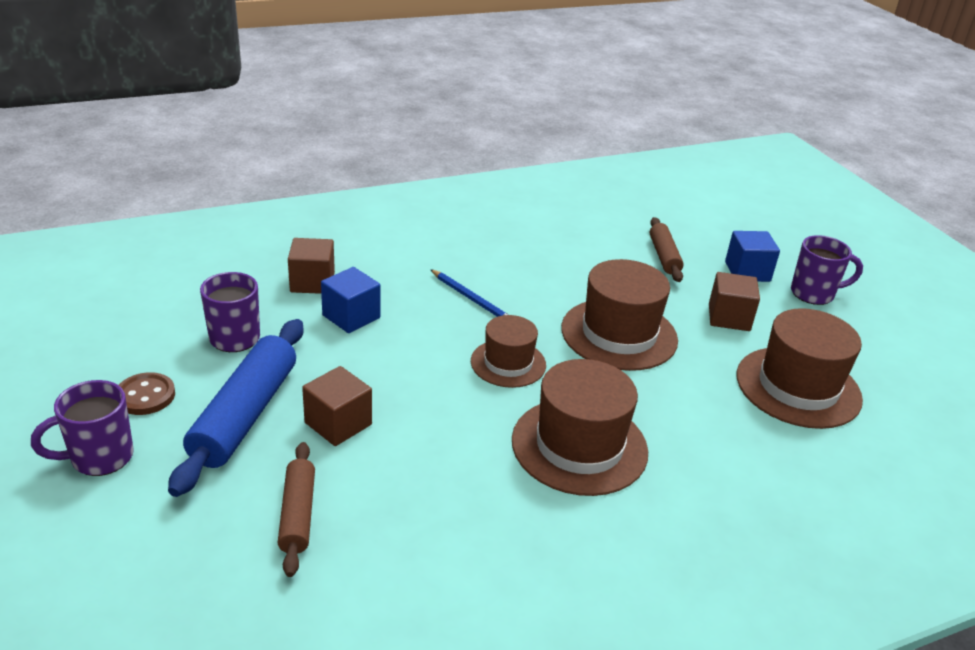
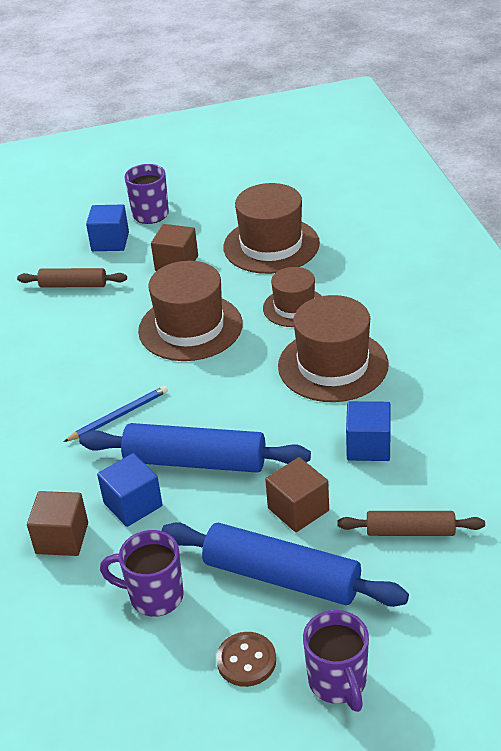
camera: 75 degrees left, 5 degrees up
(409, 350) = (195, 461): none -> blue rolling pin
(438, 478) = (368, 446): none -> blue cube
(508, 363) = (223, 397): brown hat -> brown hat (294, 307)

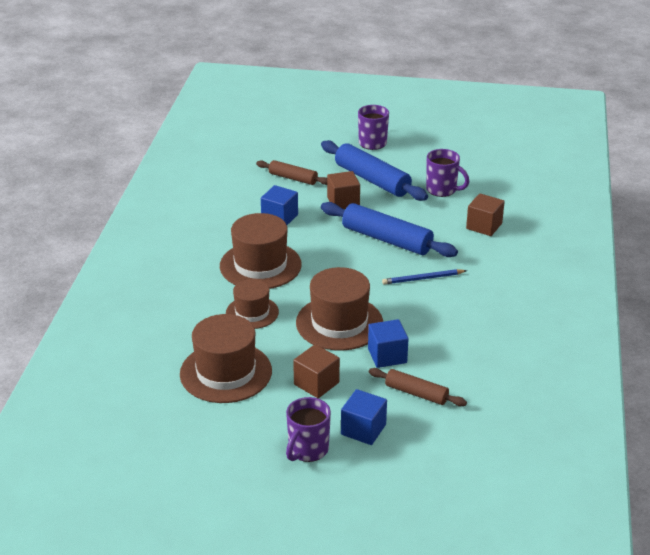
camera: 160 degrees left, 5 degrees down
(133, 504) = (435, 230): blue cube -> blue cube (387, 356)
(246, 661) = (409, 158): brown button -> none

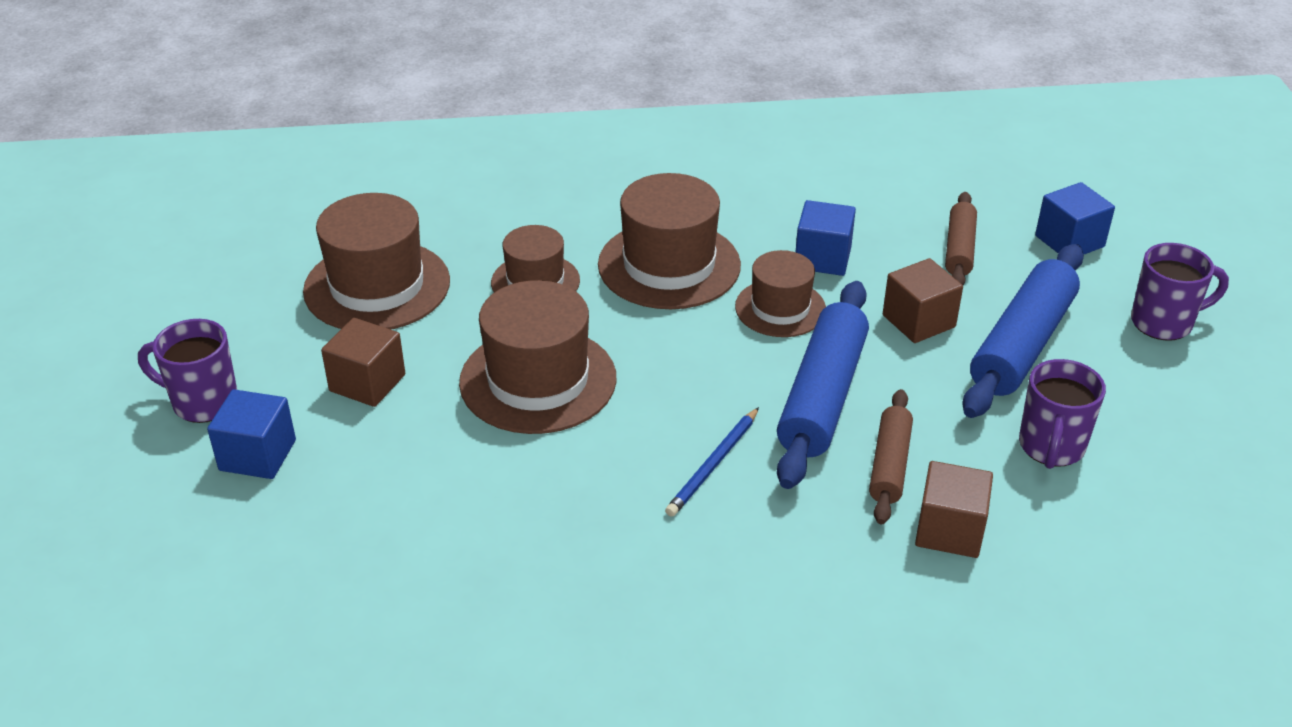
camera: 75 degrees right, 5 degrees up
(314, 238) = (780, 308): none -> brown hat
(387, 356) = (460, 452): blue cube -> blue cube (1069, 241)
(416, 393) = (362, 505): brown rolling pin -> brown rolling pin (889, 465)
(423, 279) = (713, 464): blue pencil -> blue pencil turned 120 degrees counterclockwise

